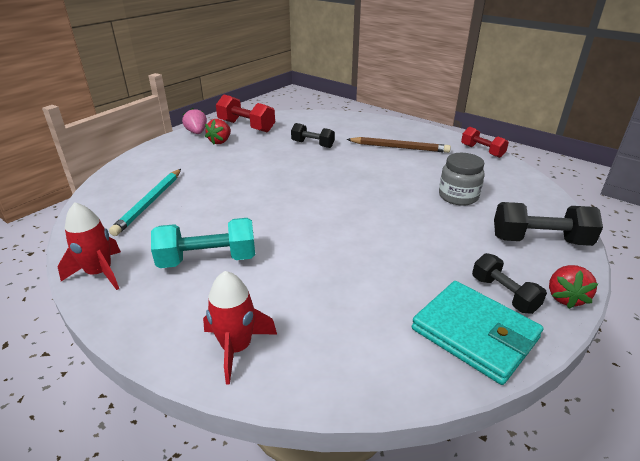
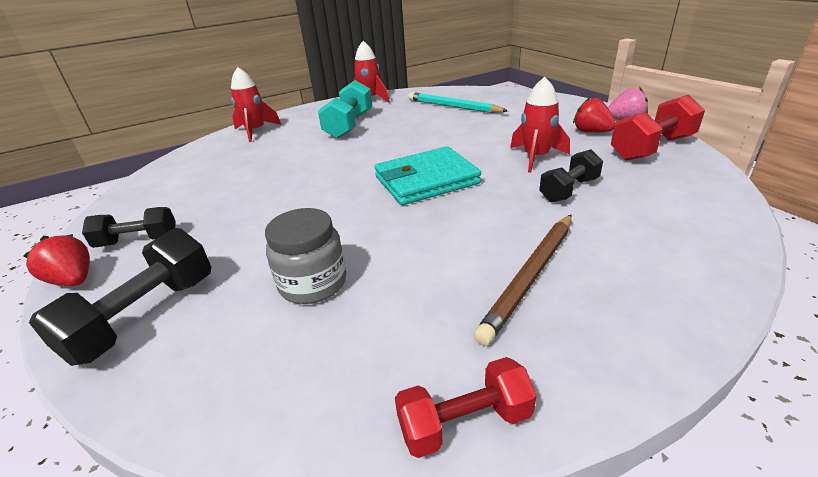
camera: 115 degrees right, 0 degrees up
(270, 155) = (536, 157): none -> red rocket
(474, 333) = (137, 209): turquoise wallet -> turquoise wallet (426, 180)

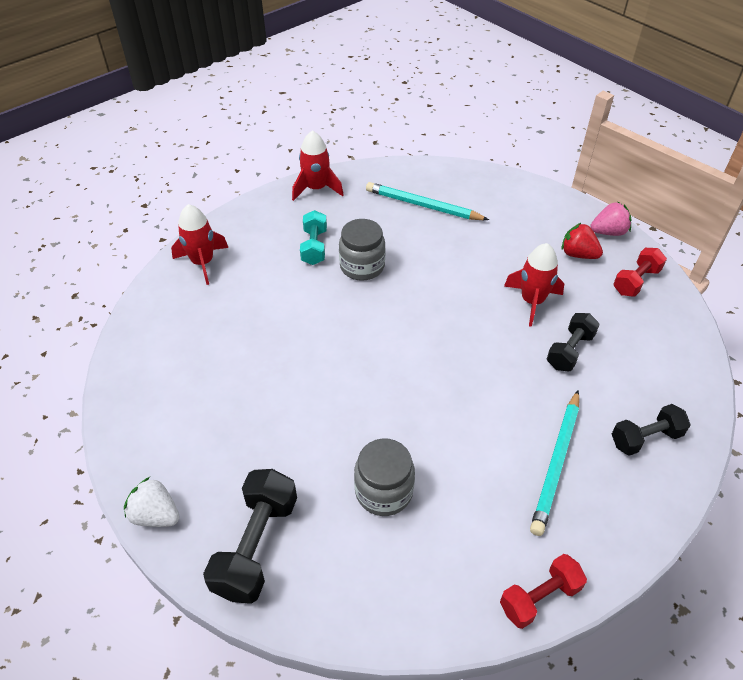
camera: 15 degrees left, 15 degrees up
(74, 280) = (156, 515): red strawberry -> white strawberry
(138, 241) = (183, 458): black dumbbell -> black dumbbell (645, 438)
(349, 125) = (314, 247): turquoise dumbbell -> turquoise dumbbell, size x0.65
(383, 135) = (362, 266): none -> grey jar
(426, 180) = (435, 344): turquoise wallet -> none
(530, 277) = (556, 463): brown pencil -> turquoise pencil
(651, 148) = (636, 281): red dumbbell -> red dumbbell, size x0.65

